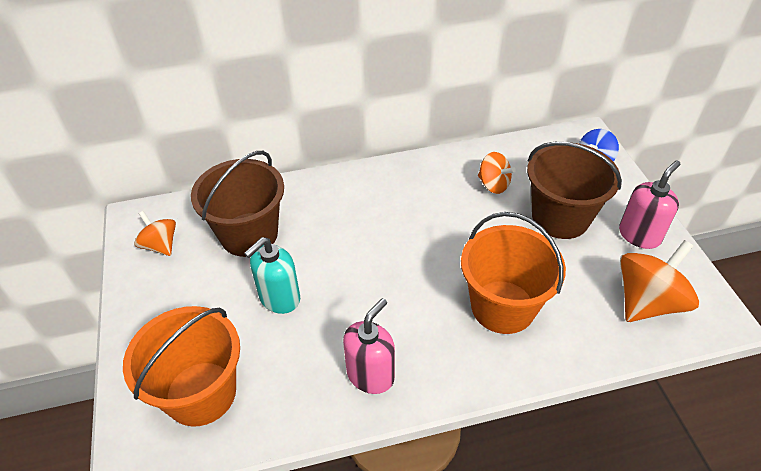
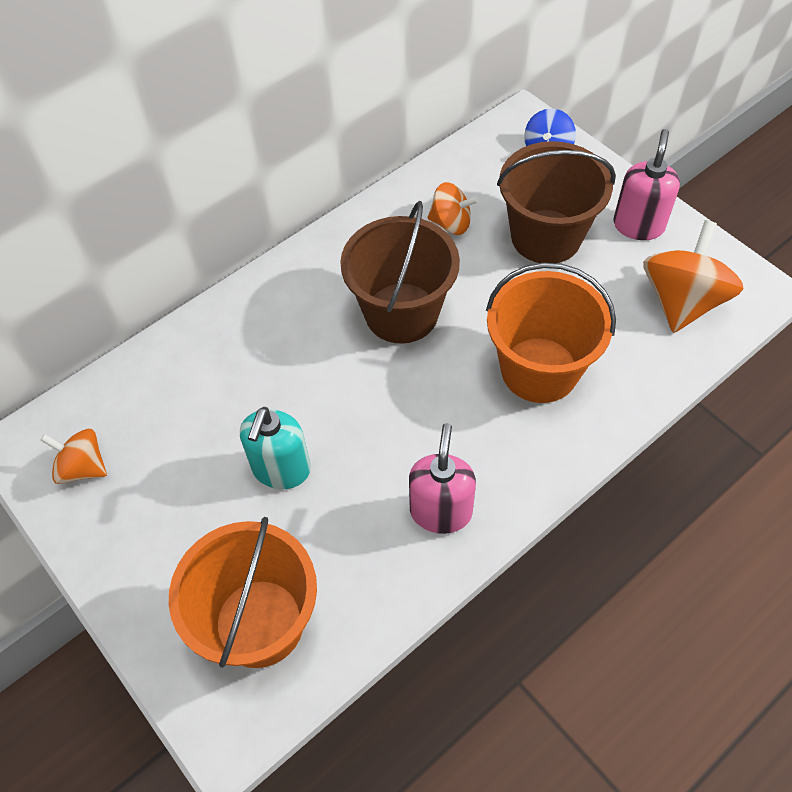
camera: 25 degrees left, 10 degrees up
(249, 234) = (191, 405): brown bucket -> brown bucket (401, 313)

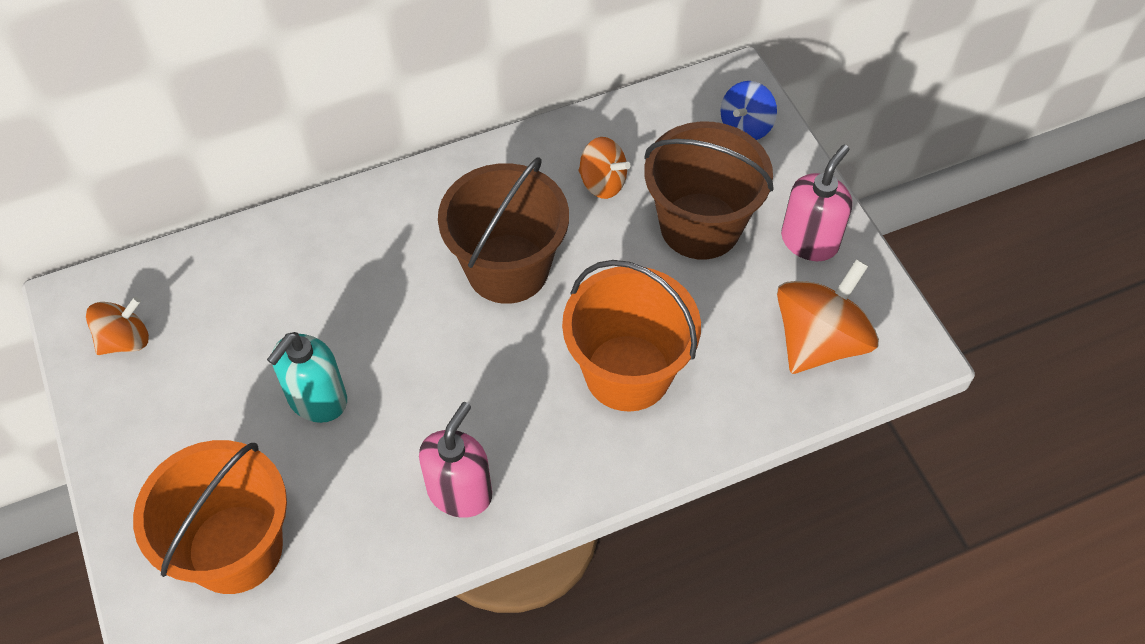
camera: 15 degrees right, 0 degrees up
(83, 467) = (125, 340): orange spinning top -> orange spinning top turned 105 degrees clockwise

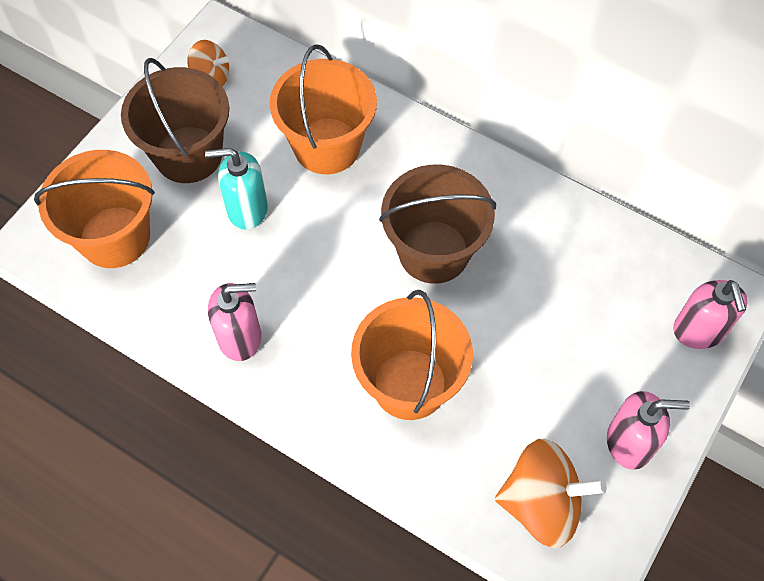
camera: 55 degrees right, 5 degrees up
(310, 285) = (327, 146): none -> orange bucket
(602, 183) = (558, 265): orange spinning top -> none
(700, 226) = (576, 355): brown bucket -> brown bucket (188, 154)
(746, 126) = (699, 331): blue spinning top -> pink soap dispenser

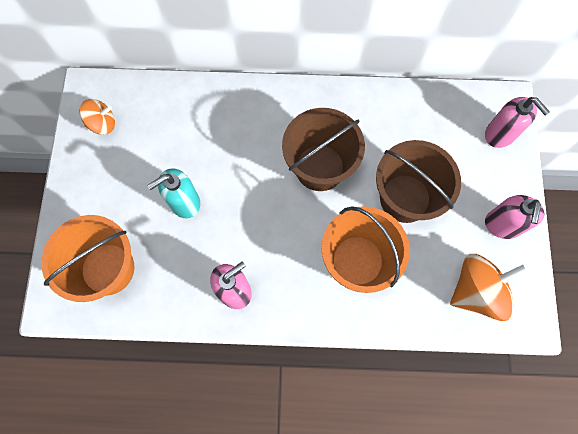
camera: 30 degrees left, 10 degrees up
(188, 154) = (121, 185): brown bucket -> brown bucket (405, 198)
(327, 146) = (209, 132): orange bucket -> none
(629, 443) = (502, 225): pink soap dispenser -> pink soap dispenser turned 135 degrees clockwise

